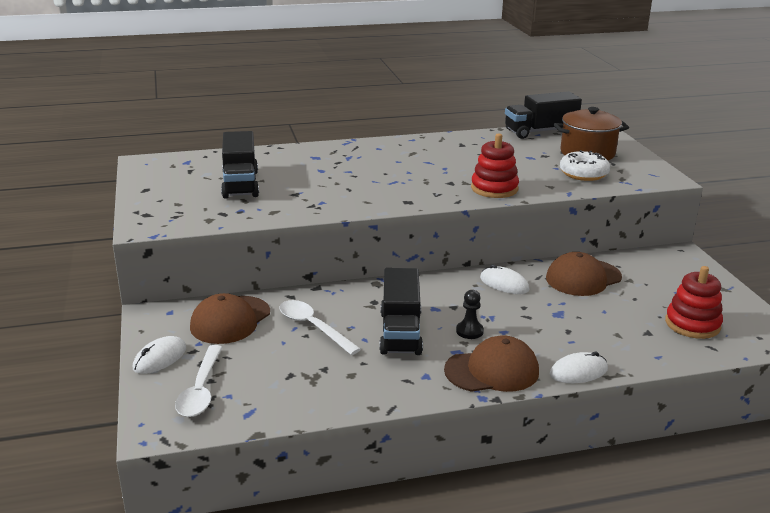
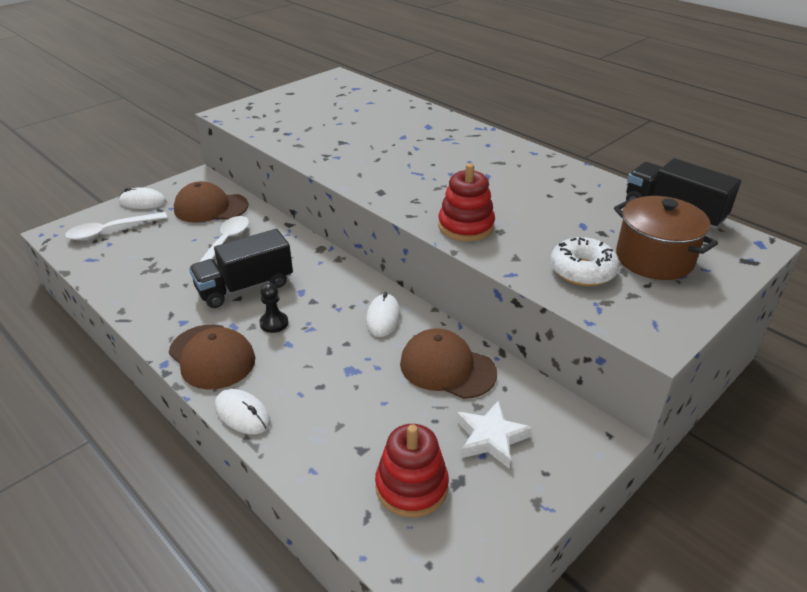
camera: 60 degrees right, 10 degrees up
(240, 184) = (336, 118): black truck -> none
(663, 285) = (490, 438): none -> white star

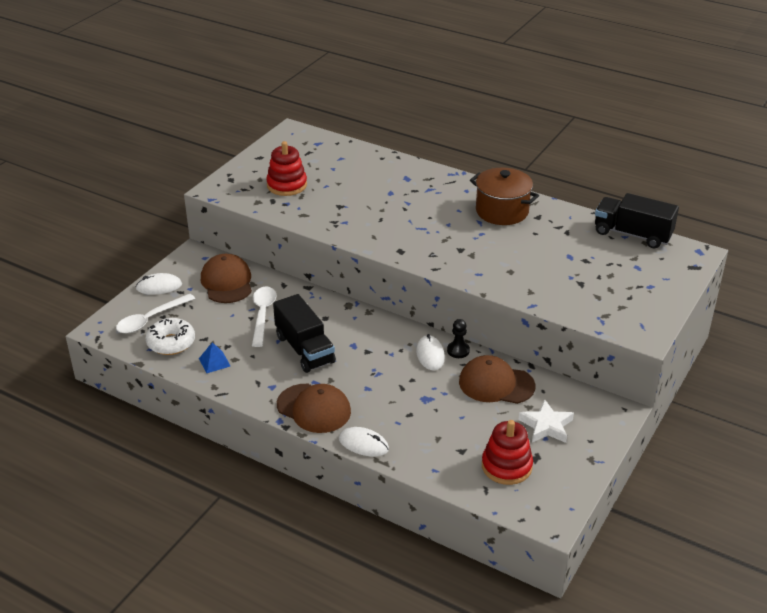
camera: 15 degrees left, 0 degrees up
(141, 284) = (214, 362): none -> blue pyramid
(210, 208) = (227, 282): brown cap -> brown cap turned 90 degrees clockwise
(245, 287) = (304, 349): black truck -> black truck turned 75 degrees counterclockwise
(274, 323) = (346, 374): black pawn -> black pawn (458, 350)
(466, 226) = (482, 271): red stacking toy -> red stacking toy (287, 185)
(582, 271) = (581, 294): white donut -> white donut (171, 343)
(654, 259) = (629, 276): brown pot -> brown pot (502, 211)

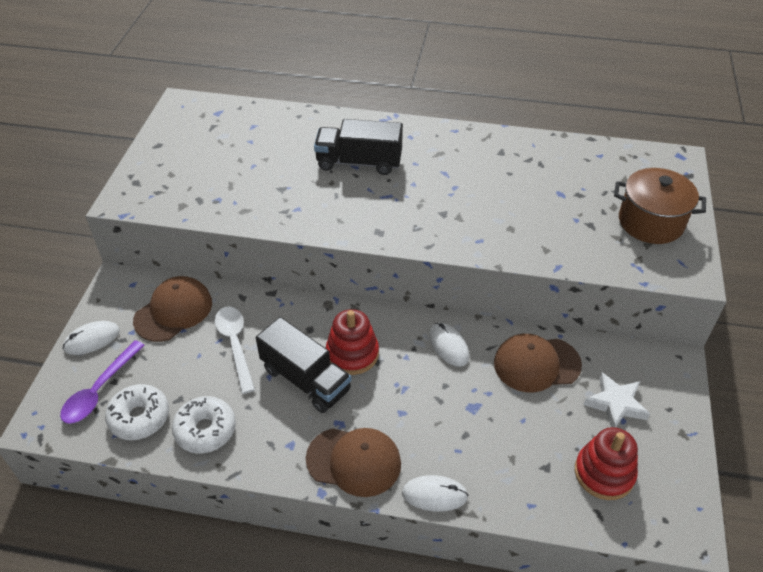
camera: 20 degrees left, 10 degrees up
(150, 319) = (99, 390): white spoon -> purple spoon
(214, 362) = (205, 430): blue pyramid -> white donut
(227, 282) = (173, 311): brown cap -> brown cap turned 75 degrees clockwise
(287, 185) = (207, 175): red stacking toy -> red stacking toy (352, 353)
(458, 350) = (475, 332): black pawn -> none
(502, 211) = (461, 154): brown pot -> brown pot (650, 222)
(632, 234) = (606, 151): black truck -> black truck (359, 162)

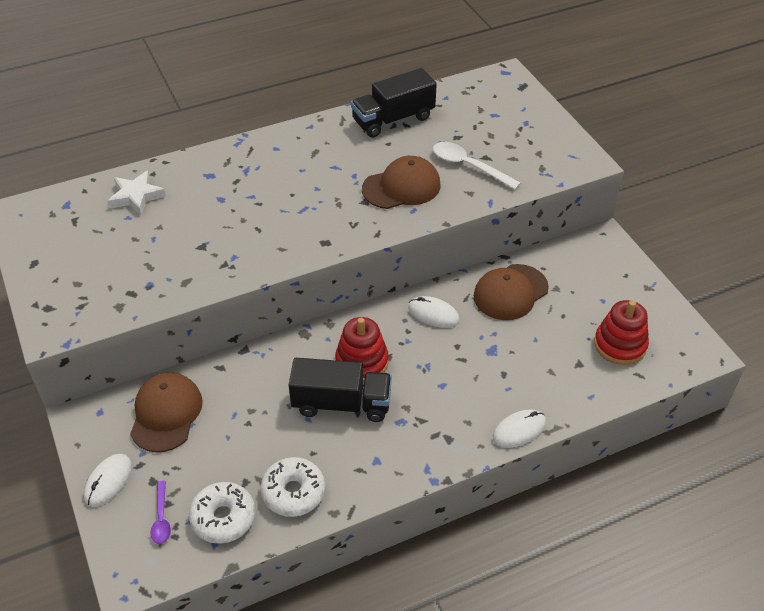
camera: 35 degrees left, 0 degrees up
(99, 390) = (161, 518): purple spoon -> purple spoon, size x0.60
(235, 345) = (253, 410): white spoon -> white spoon (469, 166)
(354, 461) = (438, 443): brown cap -> brown cap (401, 187)
(359, 162) = (251, 191): black truck -> black truck (393, 119)
(616, 404) = (588, 291): white star -> white star (136, 196)
(650, 222) = (527, 135): brown pot -> none

